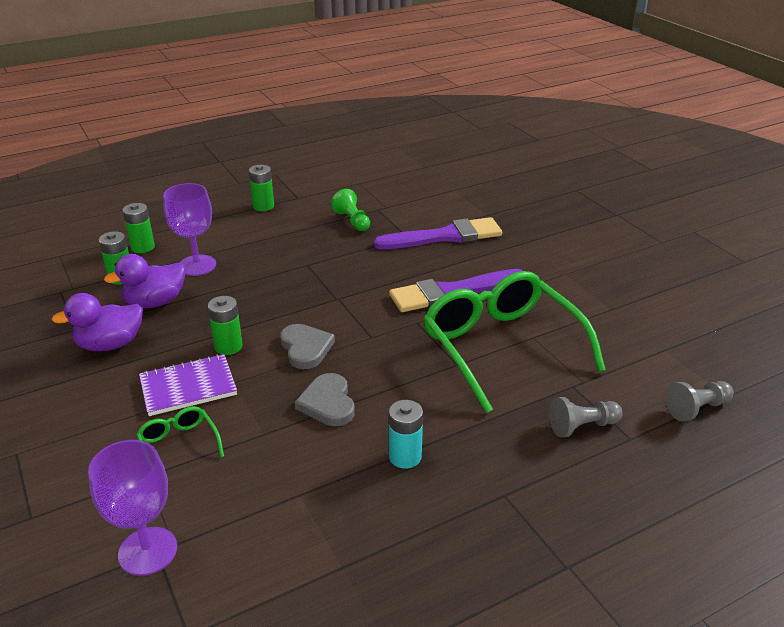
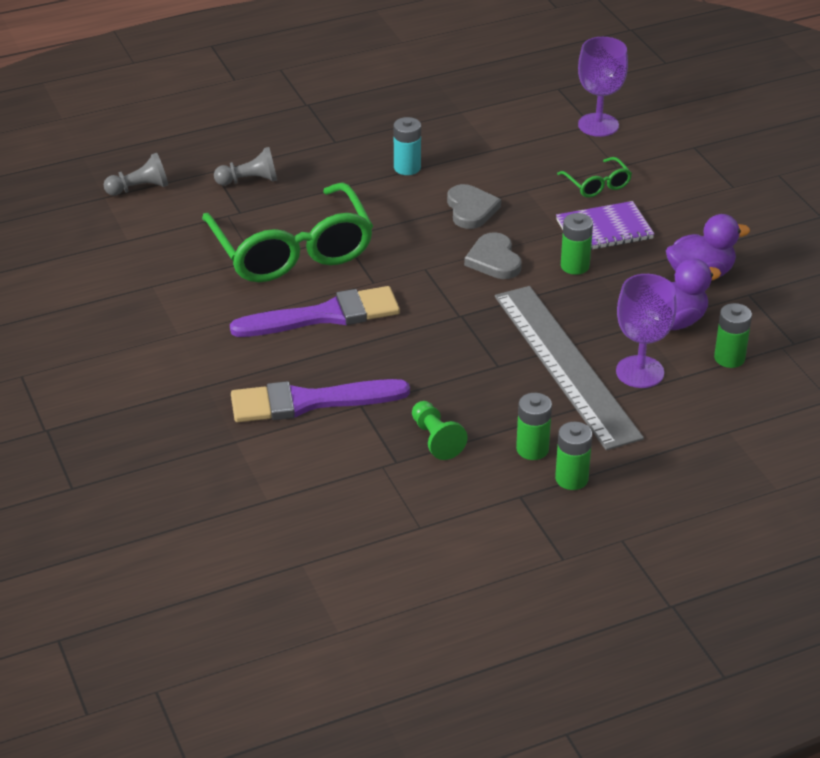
camera: 175 degrees left, 5 degrees up
(142, 247) = (723, 406): green battery -> green battery (532, 449)
(254, 267) = (566, 365): none -> grey ruler

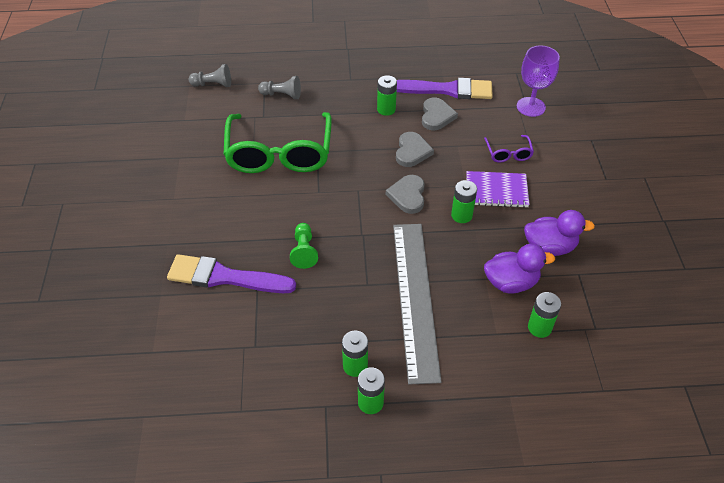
camera: 20 degrees right, 10 degrees up
(325, 315) = (272, 210): purple brush -> purple brush (447, 90)
(407, 168) = (386, 109): turquoise battery -> green battery
(436, 439) = (292, 335): green pawn -> green pawn (304, 251)
(480, 161) = (436, 116): none -> grey heart
(597, 185) = (508, 153): green glasses -> purple glasses
(640, 372) = (466, 320): purple goblet -> none

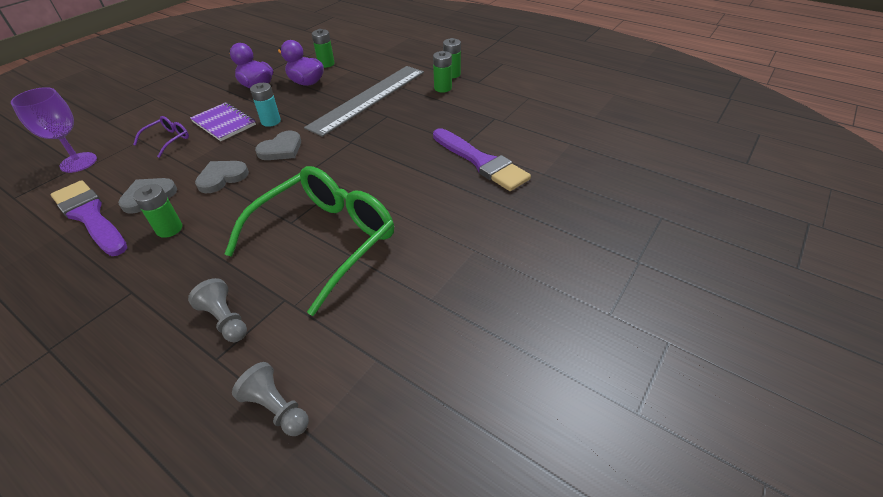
camera: 140 degrees left, 5 degrees down
(304, 251) = (404, 151): green pawn -> none
(461, 215) = (271, 121): green battery -> turquoise battery

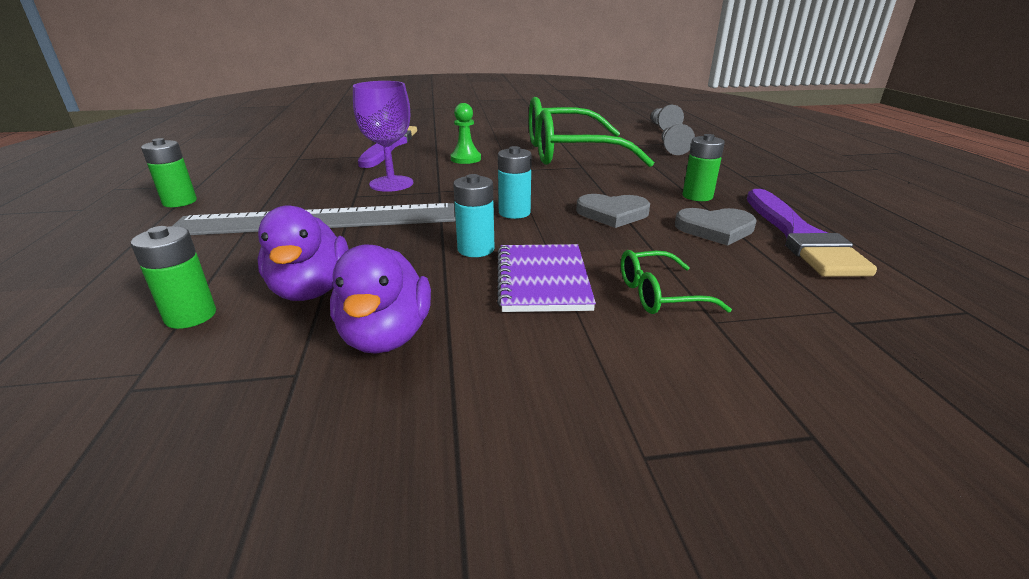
camera: 135 degrees left, 15 degrees down
(78, 162) = (853, 328): purple goblet -> purple goblet (391, 184)
(168, 140) = (659, 294): purple glasses -> green glasses
(281, 149) = (514, 213): grey heart -> turquoise battery
(393, 179) = (465, 159): none -> green pawn
(443, 88) = (237, 194): green battery -> none

